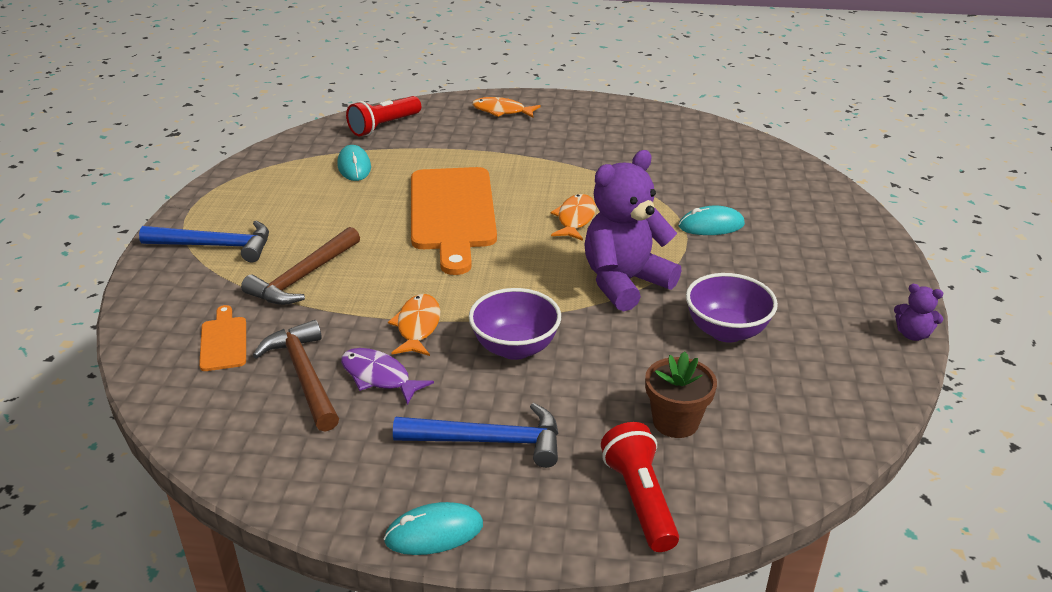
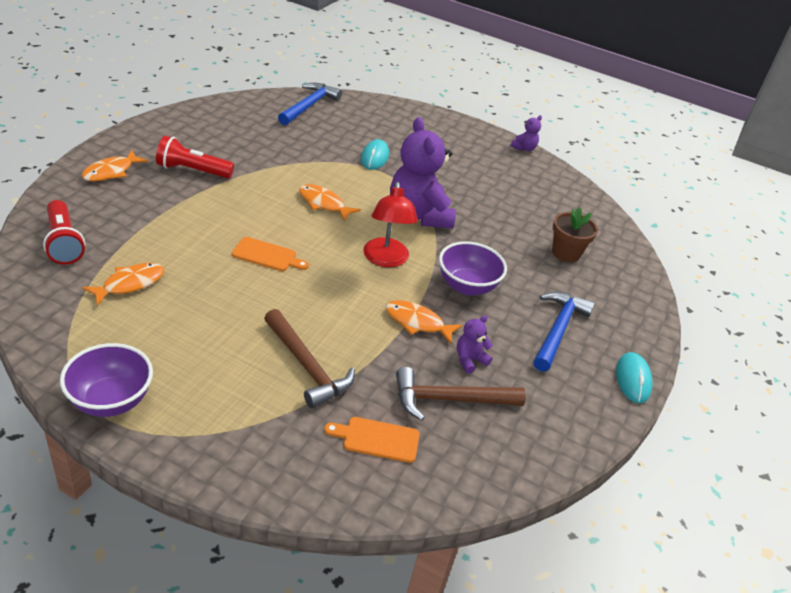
camera: 75 degrees left, 5 degrees up
(216, 246) = (207, 413): blue hammer -> blue hammer (309, 106)
(354, 166) = (130, 284): turquoise mouse -> orange fish
(379, 377) = (469, 360): purple fish -> purple teddy bear
(452, 213) = (267, 255): orange cutting board -> orange cutting board, size x0.44
(512, 281) = (386, 259): none -> red lamp
(640, 499) = (624, 290): red flashlight -> red flashlight (192, 171)
(726, 331) = (491, 201): purple bowl -> purple bowl (111, 400)

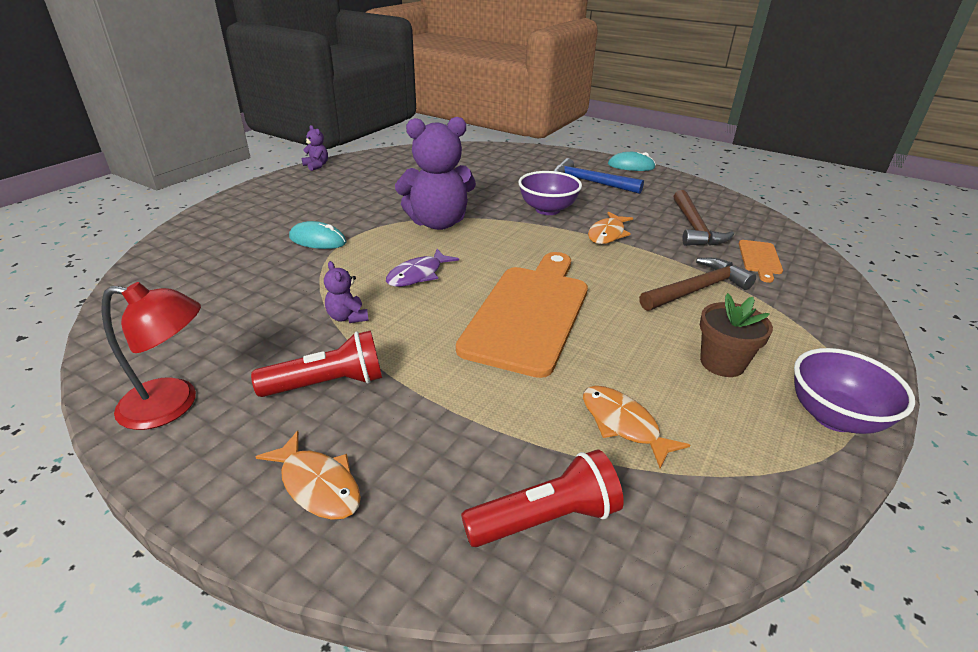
camera: 80 degrees left, 5 degrees down
(192, 171) = (328, 384): red flashlight -> red flashlight turned 120 degrees counterclockwise
(267, 255) = (529, 313): orange cutting board -> orange cutting board, size x2.26
(309, 106) = (162, 280): blue hammer -> none
(323, 203) = (418, 275): orange fish -> purple fish
(386, 259) = (518, 243): red lamp -> red lamp (173, 405)
(469, 360) = (643, 216): purple teddy bear -> purple teddy bear (347, 317)
(566, 253) = (488, 168): brown flower pot -> brown flower pot (722, 363)

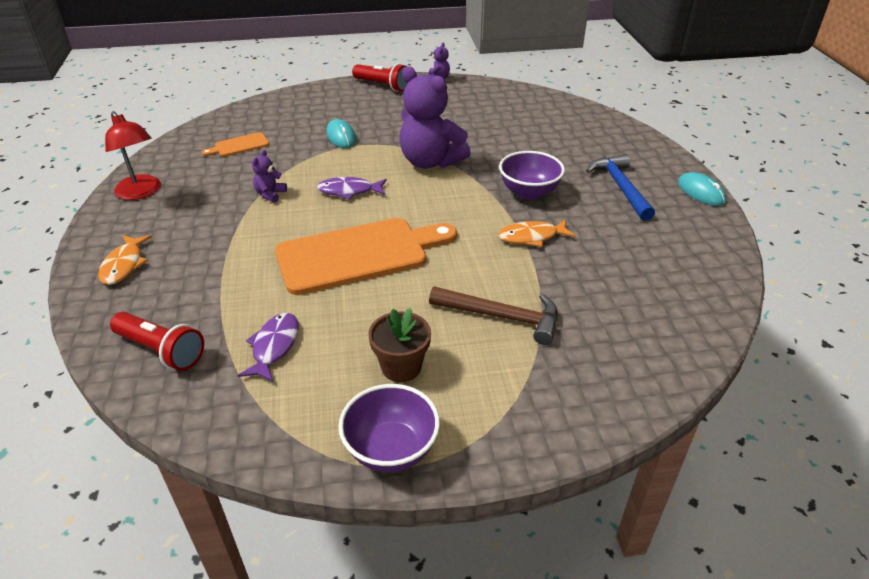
camera: 50 degrees right, 5 degrees up
(328, 384) = (202, 224): red flashlight -> red flashlight (382, 86)
(623, 424) = (274, 346): orange fish -> purple fish
(694, 227) = (622, 275): brown hammer -> none
(760, 259) = (617, 334): orange cutting board -> orange cutting board (239, 145)

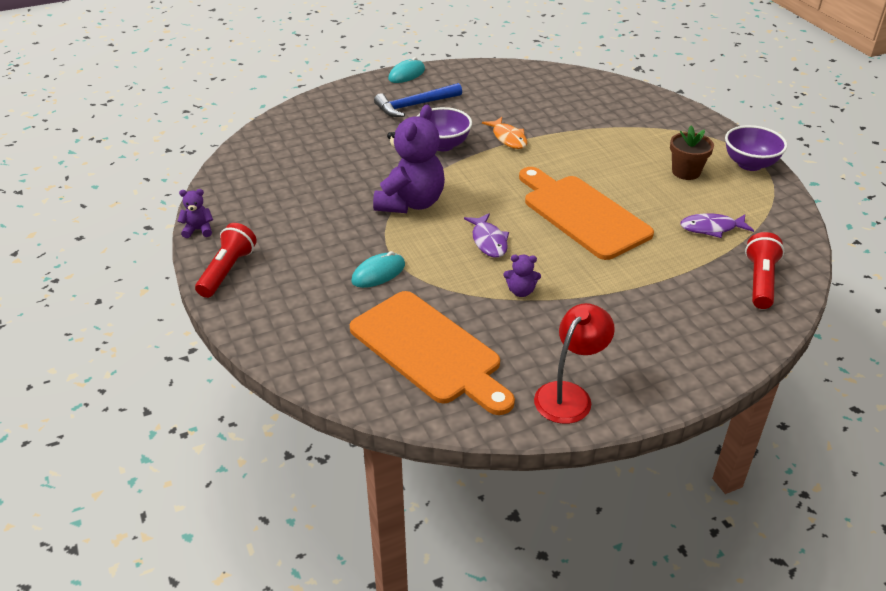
camera: 105 degrees left, 0 degrees up
(124, 265) = (689, 349): orange fish -> none
(239, 145) = (429, 351): orange cutting board -> orange cutting board, size x2.26
(502, 317) = (610, 141): brown hammer -> none

